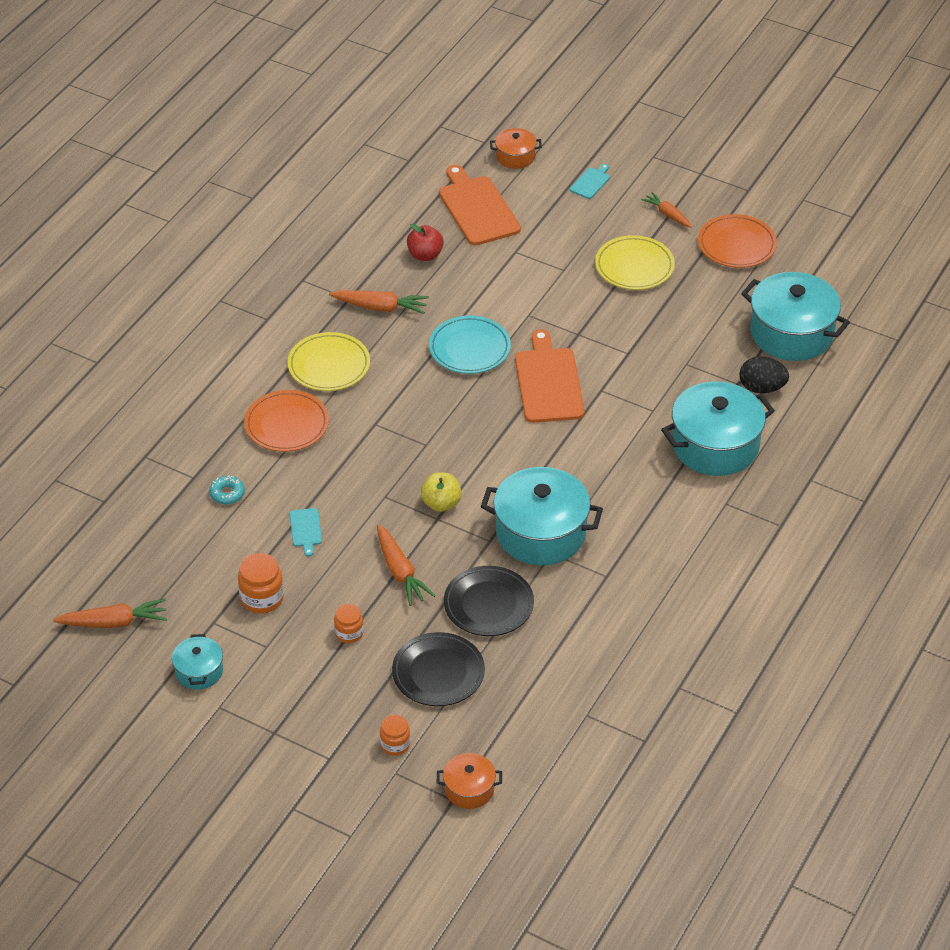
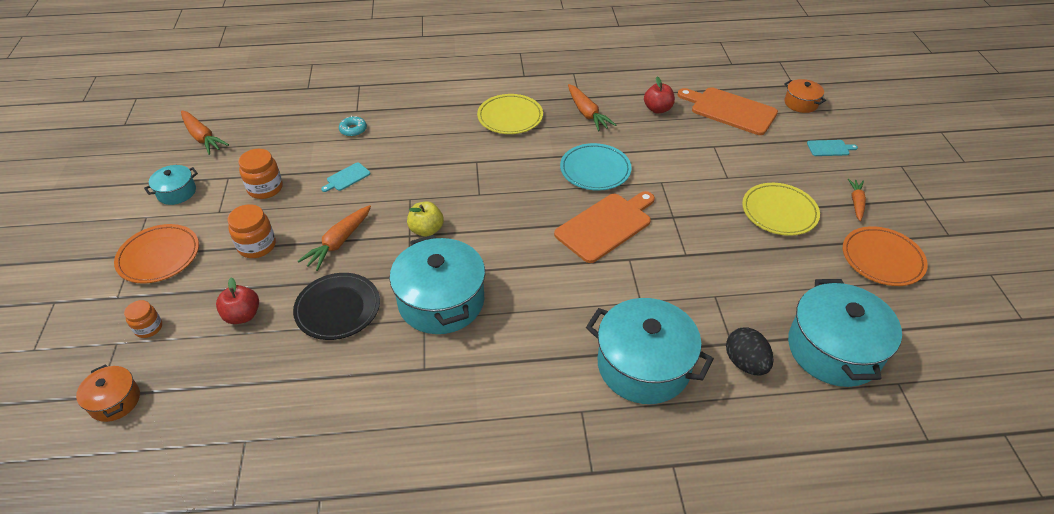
camera: 55 degrees right, 0 degrees up
(287, 424) = (438, 125): orange plate -> orange plate (159, 256)
(349, 633) = (257, 246): orange jar -> orange jar, size x1.54
(438, 673) = (242, 315): black plate -> red apple
(477, 208) = (730, 110): orange cutting board -> orange cutting board turned 90 degrees counterclockwise

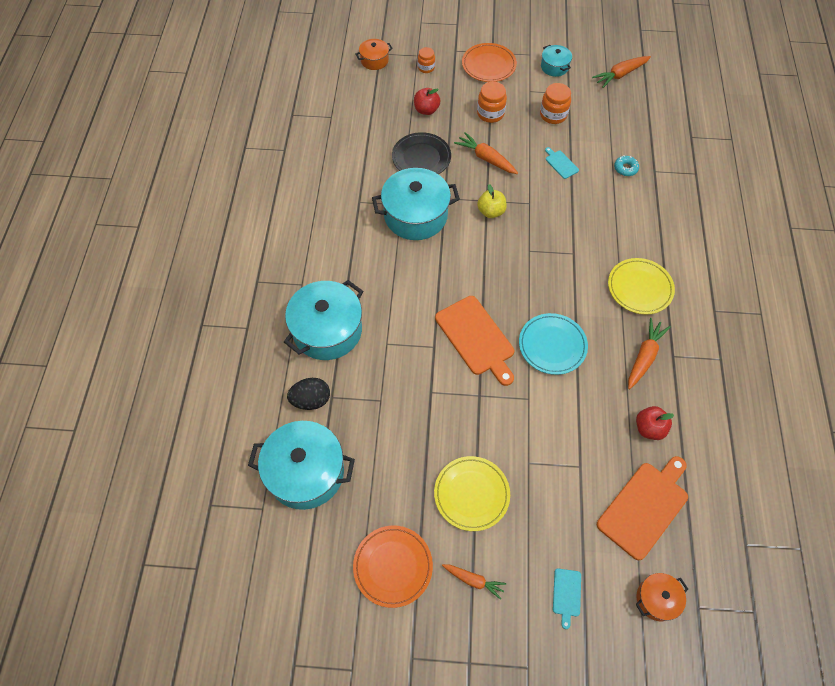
camera: 100 degrees right, 15 degrees up
(587, 113) = (644, 357): orange carrot -> orange carrot turned 135 degrees clockwise

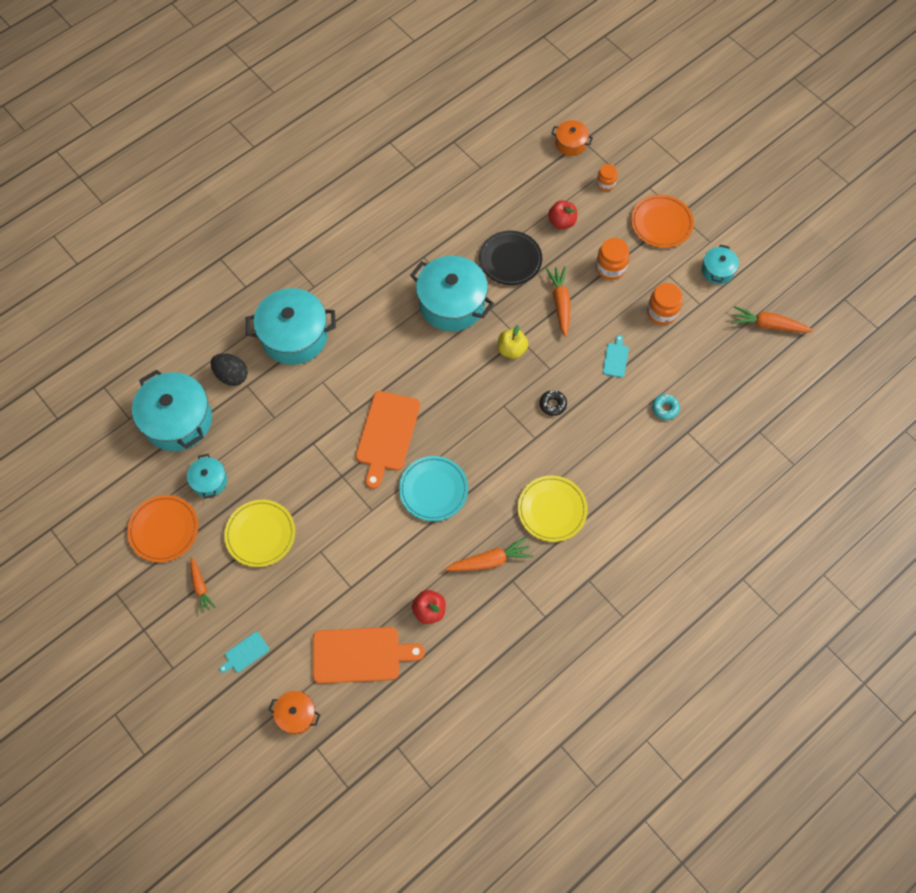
camera: 45 degrees right, 5 degrees up
(385, 493) = (209, 481): none -> turquoise pot
(558, 223) = (552, 404): none -> black donut

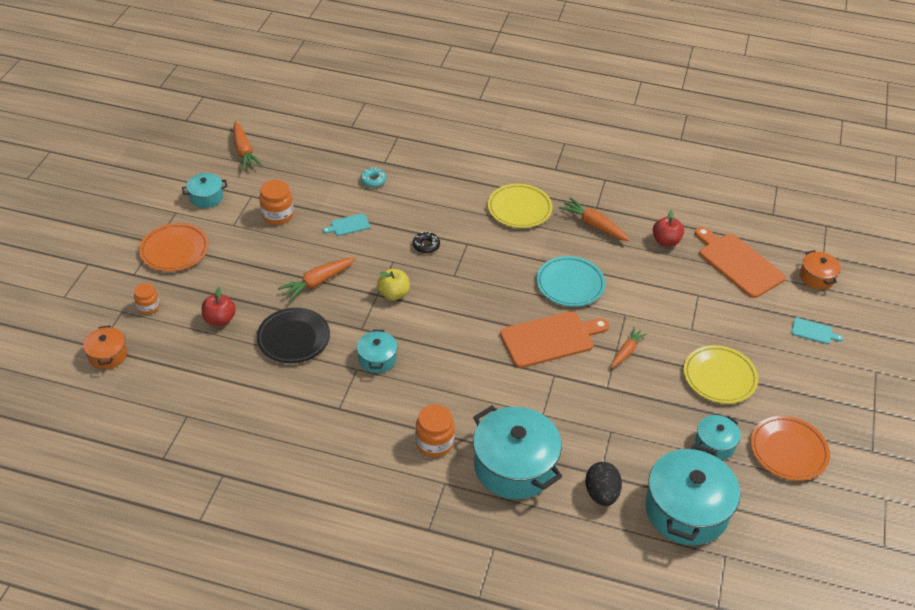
camera: 125 degrees left, 20 degrees down
(200, 586) = (801, 392): orange carrot -> orange carrot (626, 351)
(452, 303) = (377, 359): turquoise pot -> turquoise pot, size x0.50
(610, 268) = (252, 265): orange jar -> orange jar (434, 443)

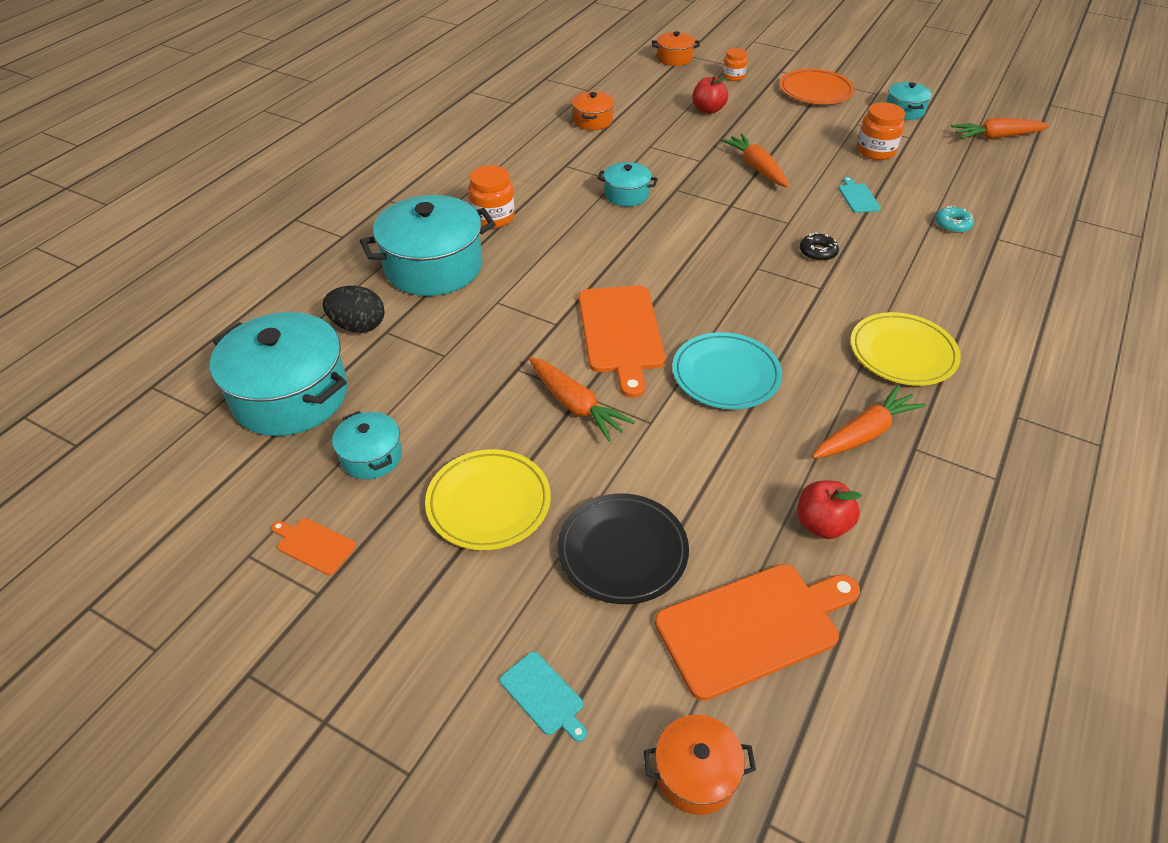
camera: 105 degrees right, 0 degrees up
(252, 401) = (592, 121): none -> orange pot
(293, 338) = (671, 147): black plate -> black plate (622, 551)
(393, 294) = (729, 217): yellow apple -> none
(626, 351) = (575, 405): orange carrot -> orange carrot, size x1.50
(788, 450) = (314, 545): orange plate -> orange cutting board
(813, 331) = (544, 695): turquoise cutting board -> turquoise cutting board turned 75 degrees counterclockwise

